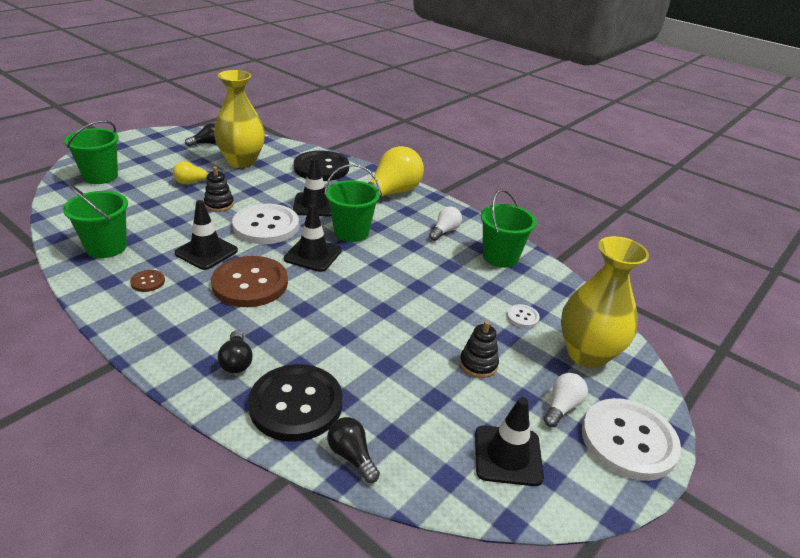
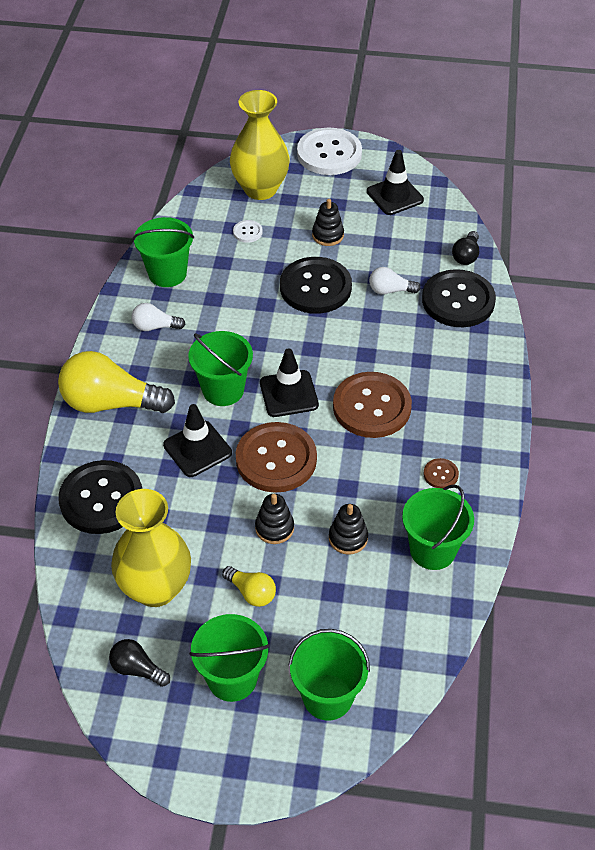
camera: 120 degrees left, 15 degrees up
(159, 160) = (232, 678): none -> green bucket
(170, 223) = (348, 538): none -> black stacking toy
(206, 252) = (361, 470): black traffic cone -> none
(236, 361) = (457, 353): black light bulb -> none
(266, 226) = (276, 459): white button -> brown button
(412, 321) = (315, 287): none -> black button
(562, 407) = (329, 186): white light bulb -> white light bulb (390, 290)

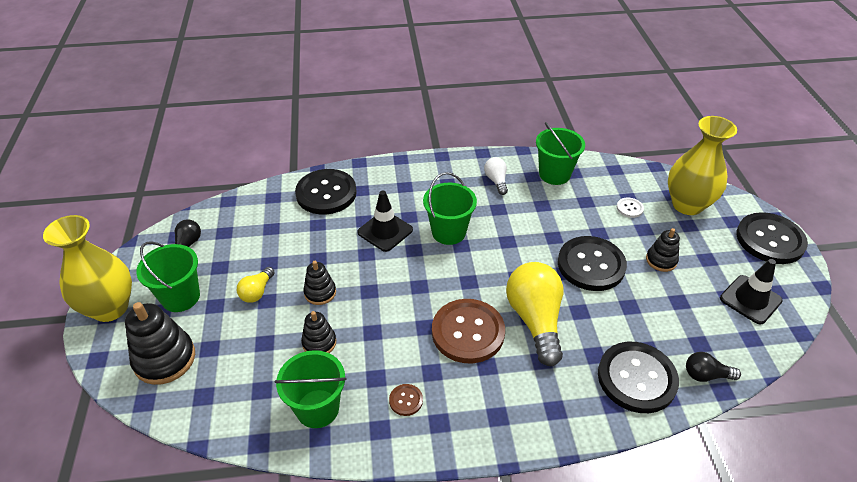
camera: 75 degrees right, 5 degrees down
(111, 403) = (413, 177): yellow light bulb -> yellow light bulb (535, 320)
(155, 588) = (254, 238): yellow vase -> yellow vase (110, 308)
(276, 459) = (389, 279): brown button -> none
(289, 394) = (460, 272): black traffic cone -> none
(327, 697) = (165, 359): green bucket -> black stacking toy
(329, 154) = (770, 240): white button -> black button
(390, 290) = (618, 319): white light bulb -> none

